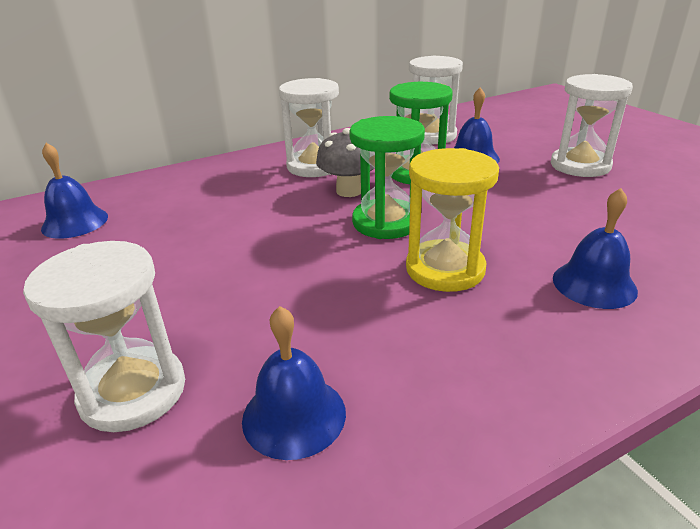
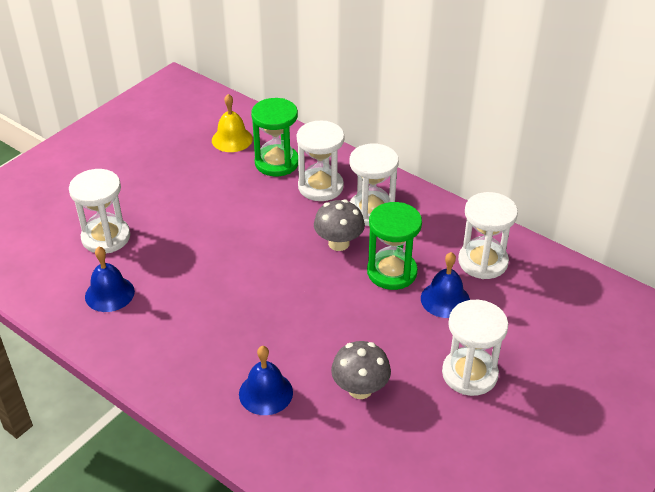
camera: 65 degrees right, 10 degrees up
(75, 222) = (232, 139): blue bell -> yellow bell
(244, 184) = (320, 187): none -> white hourglass
(386, 222) = (300, 276): green hourglass -> green hourglass (276, 163)
(445, 269) = (252, 318): yellow hourglass -> none
(594, 220) = (360, 389): none -> grey mushroom

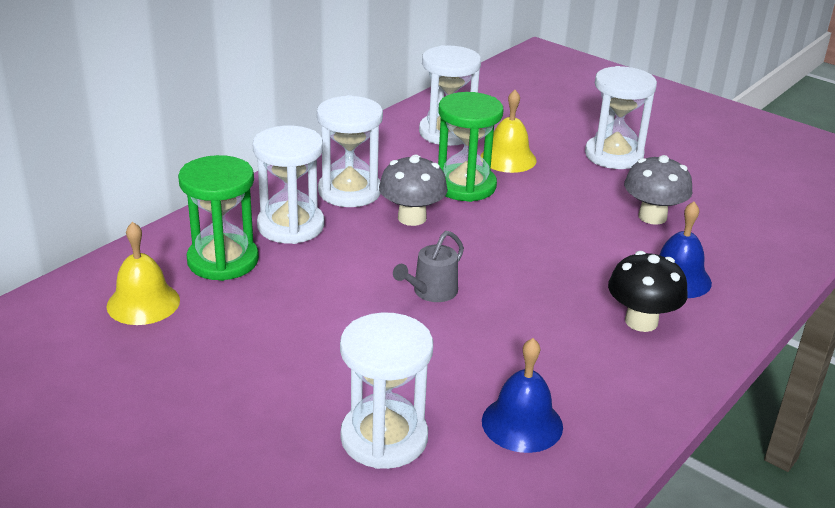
camera: 90 degrees left, 10 degrees down
(209, 363) = (641, 321): none -> black mushroom
(244, 254) = (431, 292): none -> grey watering can
(445, 299) = (508, 158): blue bell -> yellow bell

